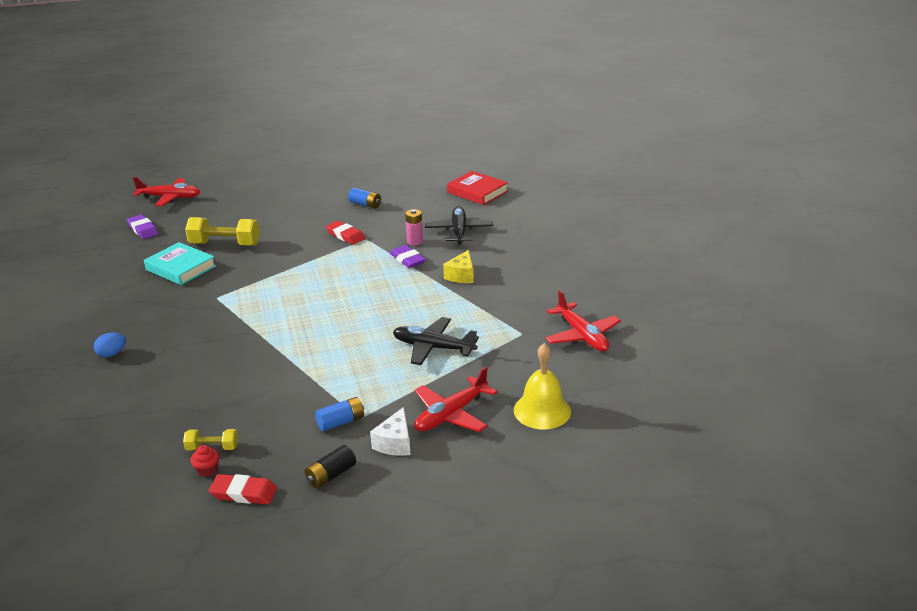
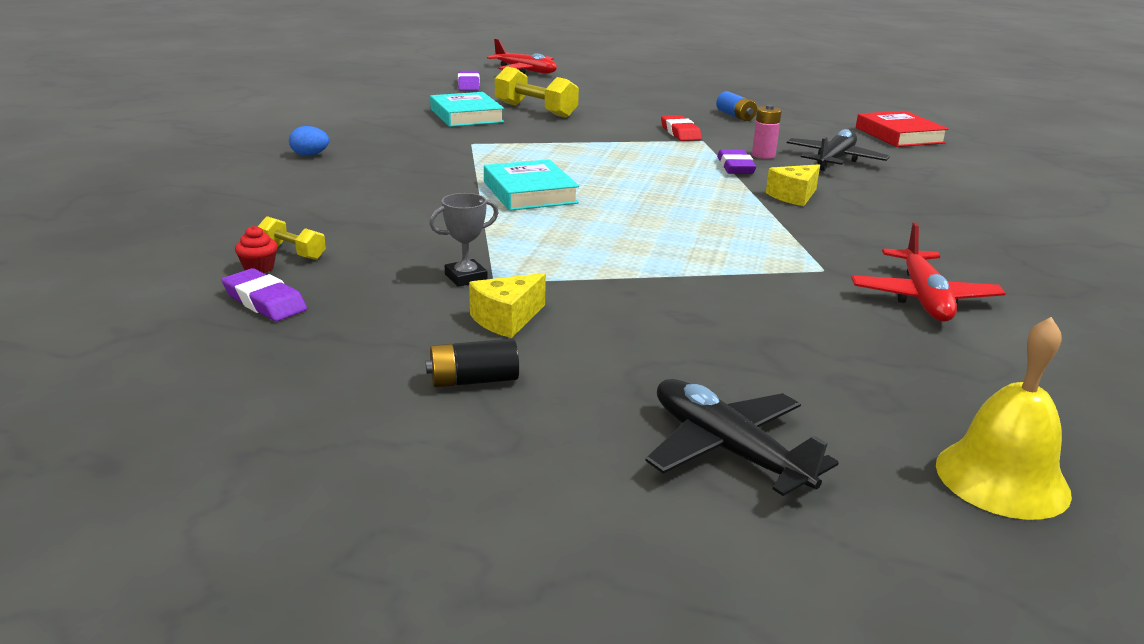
camera: 30 degrees right, 5 degrees down
(244, 493) = (265, 301): red eraser -> purple eraser
(305, 333) = (529, 192): none -> turquoise book
(331, 475) = (384, 321): black battery -> black battery (473, 380)
(341, 422) = (466, 277): blue battery -> grey trophy
(395, 443) = (506, 319): white cheese -> yellow cheese
(433, 347) = (675, 247): black plane -> black plane (727, 450)
(451, 414) = (620, 317): red plane -> none
(542, 410) = (766, 357): yellow bell -> yellow bell (1002, 478)

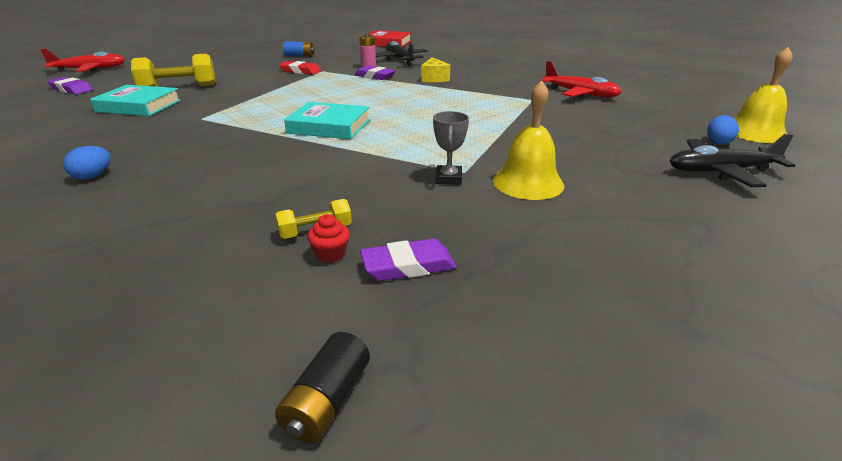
camera: 55 degrees left, 5 degrees up
(473, 380) = (611, 214): black battery -> black battery (327, 401)
(506, 319) = (528, 182): yellow cheese -> yellow bell
(873, 441) = (718, 142): none -> blue egg

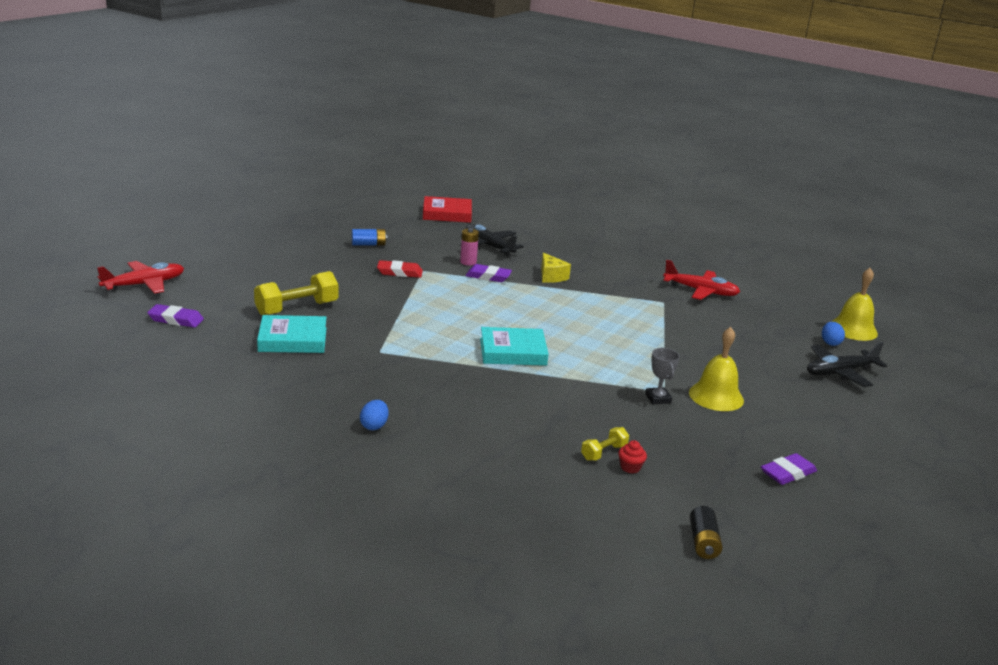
camera: 20 degrees left, 5 degrees down
(408, 265) = (684, 468): purple eraser -> purple eraser (787, 473)

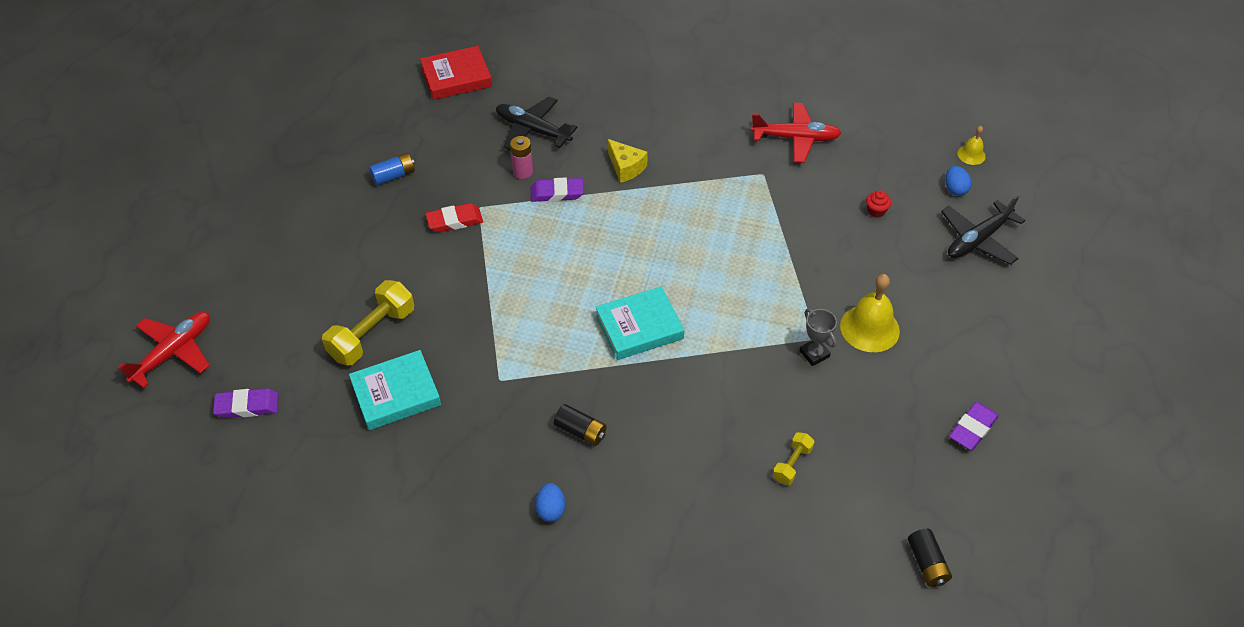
camera: 15 degrees left, 25 degrees up
(428, 392) = (580, 431): none -> black battery
(630, 467) = (825, 478): red cupcake -> red cupcake (876, 211)
(853, 329) = (971, 155): yellow bell -> yellow bell, size x0.53

